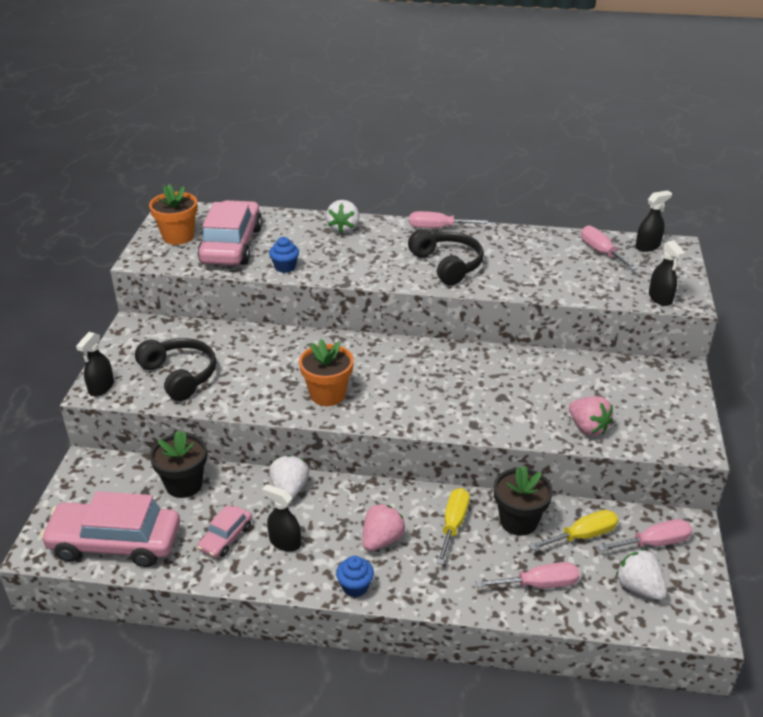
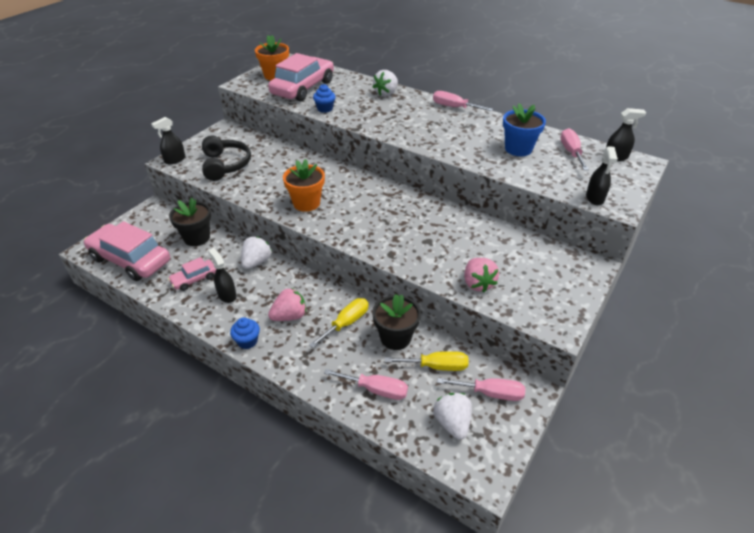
camera: 25 degrees right, 5 degrees up
(447, 265) = (439, 133): black headphones -> none
(546, 262) = (518, 149): none -> blue flower pot

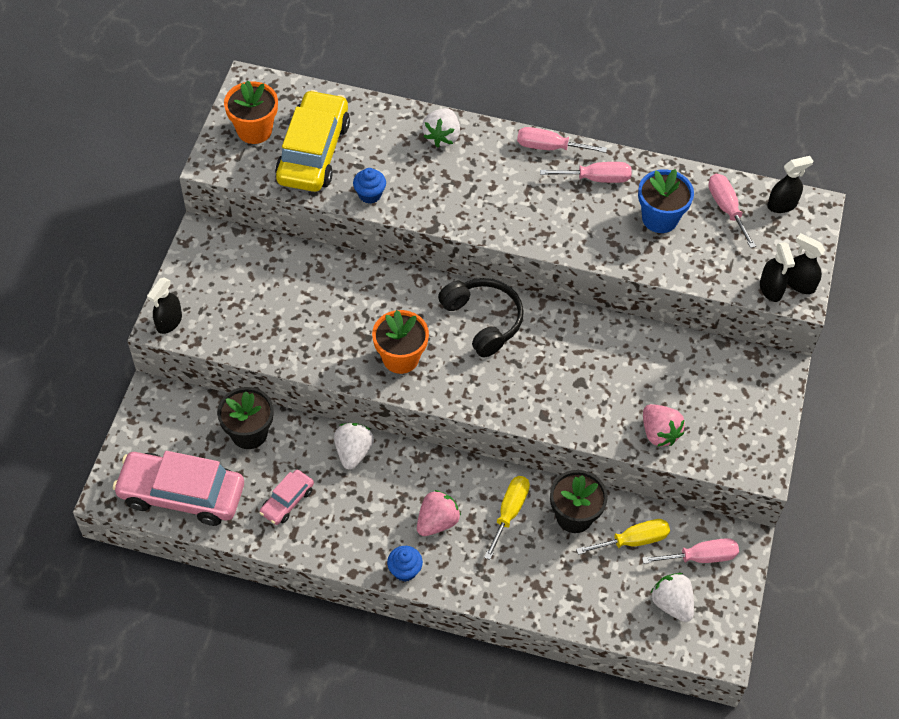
camera: 20 degrees left, 15 degrees up
(225, 165) = (250, 314): black headphones -> black headphones (483, 320)
(227, 295) = (343, 513): black spray bottle -> black spray bottle (799, 284)
(303, 88) = (313, 152): pink car -> yellow car
(376, 390) = (578, 589): pink screwdriver -> pink screwdriver (596, 178)

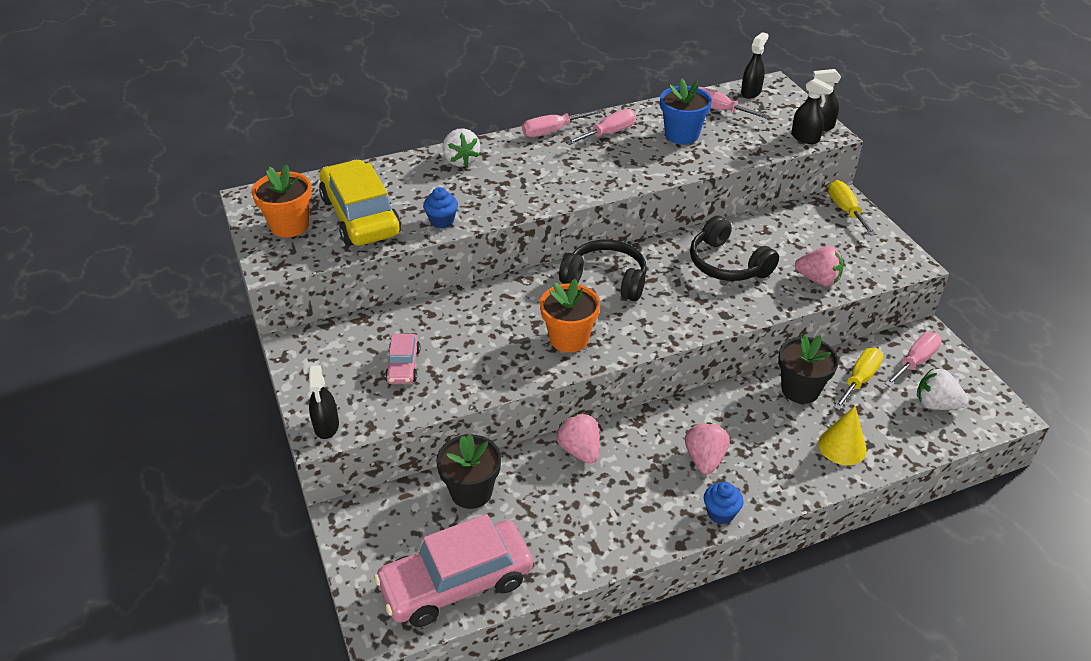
camera: 35 degrees left, 15 degrees down
(287, 501) = (562, 524): pink car -> pink car (403, 366)
(353, 452) = (579, 450): white strawberry -> pink strawberry
(509, 512) = (751, 417): yellow screwdriver -> yellow screwdriver (845, 210)
(553, 584) = (842, 446): none -> yellow cone
(598, 369) = (727, 264): none -> black headphones

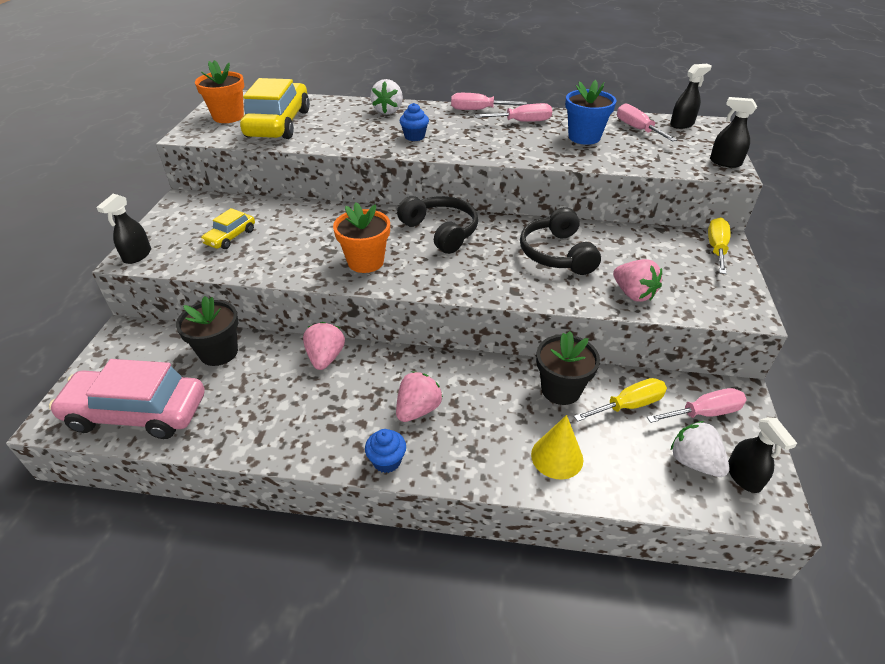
camera: 30 degrees right, 0 degrees up
(403, 366) = (230, 237): pink car -> yellow car
(442, 221) = (328, 141): blue cupcake -> blue cupcake (414, 136)
(805, 138) = (702, 167): black spray bottle -> black spray bottle (743, 477)

